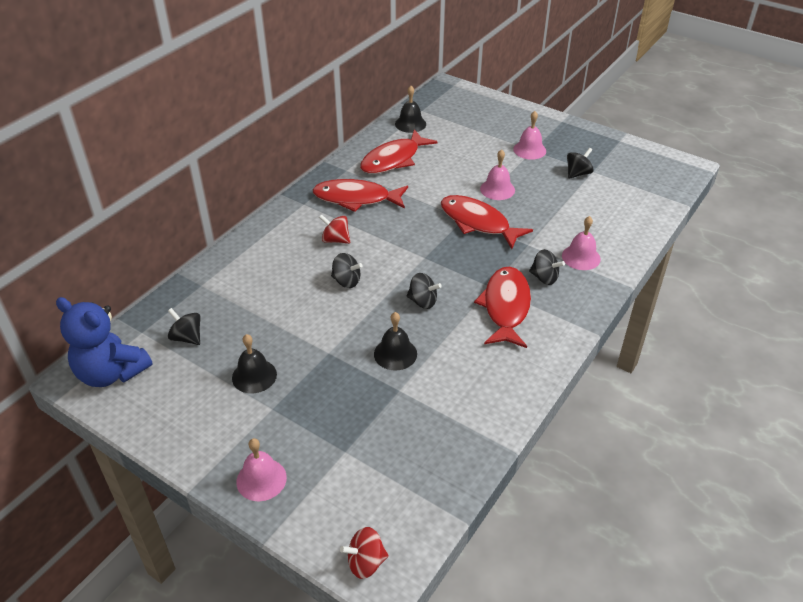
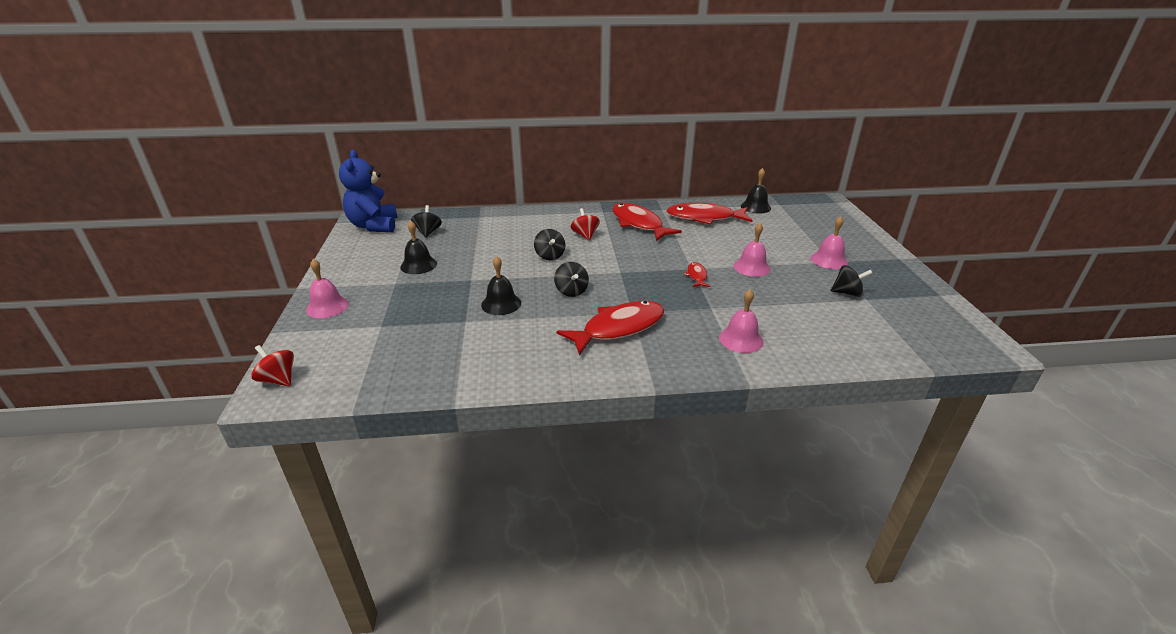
camera: 50 degrees right, 10 degrees down
(478, 223) = (696, 276): red fish -> red fish, size x0.46
(544, 278) = (683, 332): black spinning top -> none

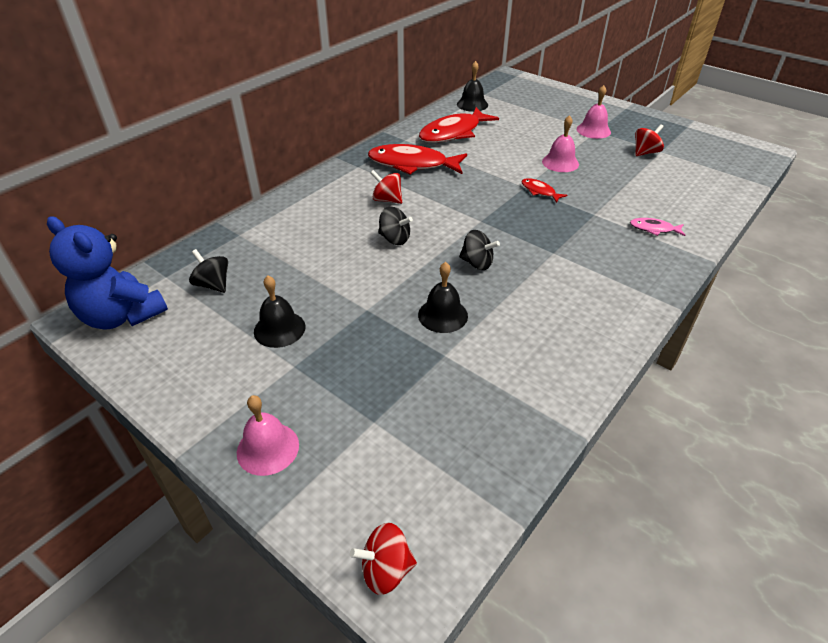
camera: 45 degrees left, 10 degrees up
(618, 328) = (570, 274): red fish -> none
(741, 339) = (654, 229): pink bell -> pink fish
(847, 293) = (645, 152): black spinning top -> red spinning top

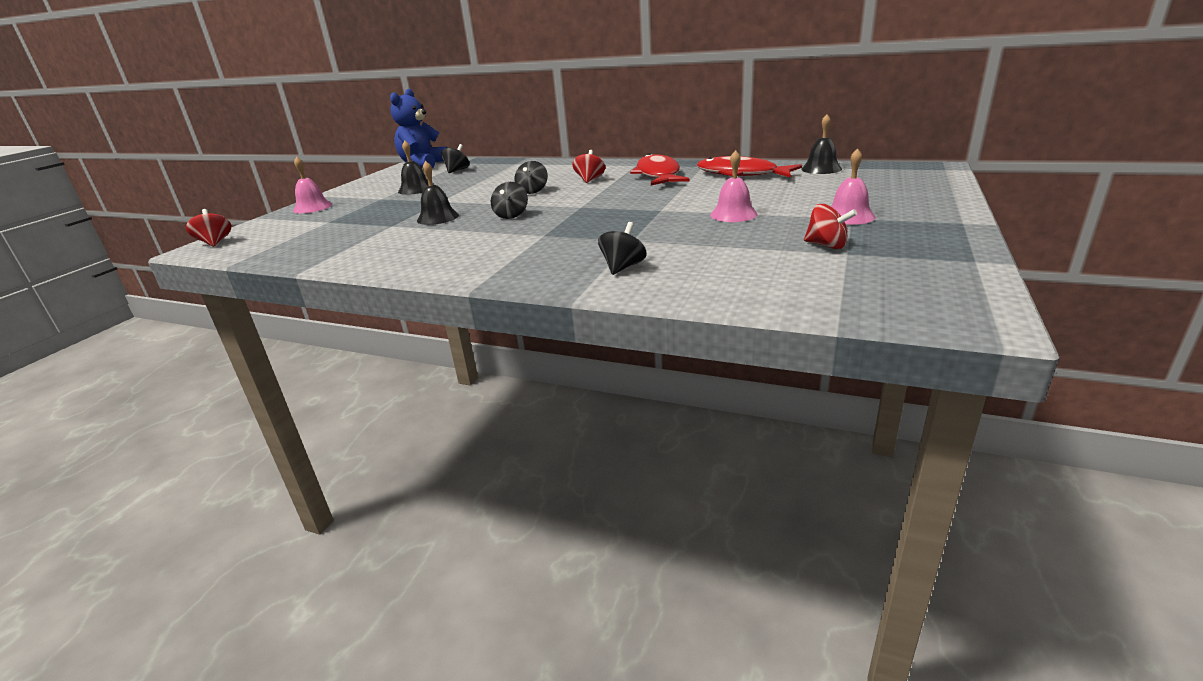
camera: 75 degrees right, 15 degrees down
(539, 191) = (656, 216): red fish -> none
(654, 229) = (623, 267): pink fish -> black spinning top

